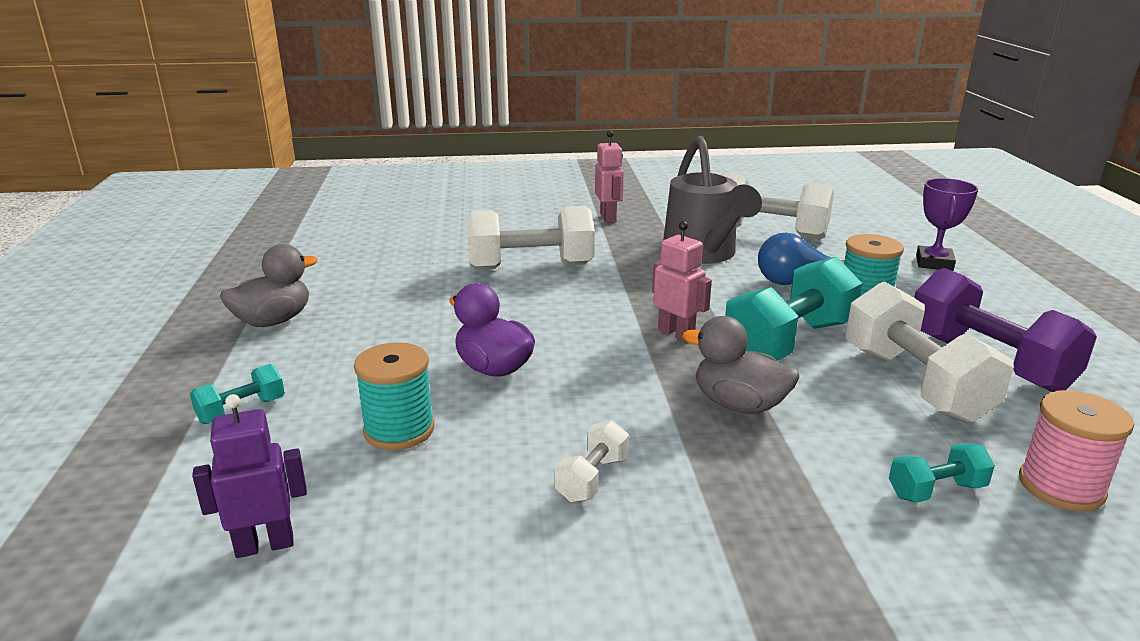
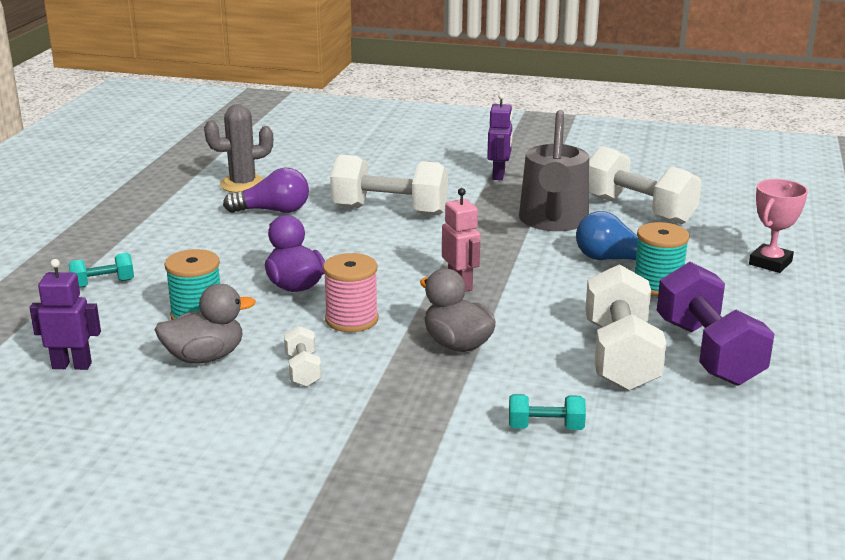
camera: 20 degrees right, 0 degrees up
(273, 321) = (161, 224): grey duck -> grey duck (205, 357)
(344, 262) = (243, 184): none -> grey cactus
(401, 285) = (273, 211): none -> purple light bulb
(592, 478) = (303, 370): white dumbbell -> white dumbbell turned 60 degrees counterclockwise
(608, 218) = (499, 175): pink robot -> purple robot
(789, 342) = (549, 307): turquoise dumbbell -> none
(934, 263) = (770, 263): purple trophy -> pink trophy
(1061, 486) = (649, 445): pink spool -> pink spool (351, 319)

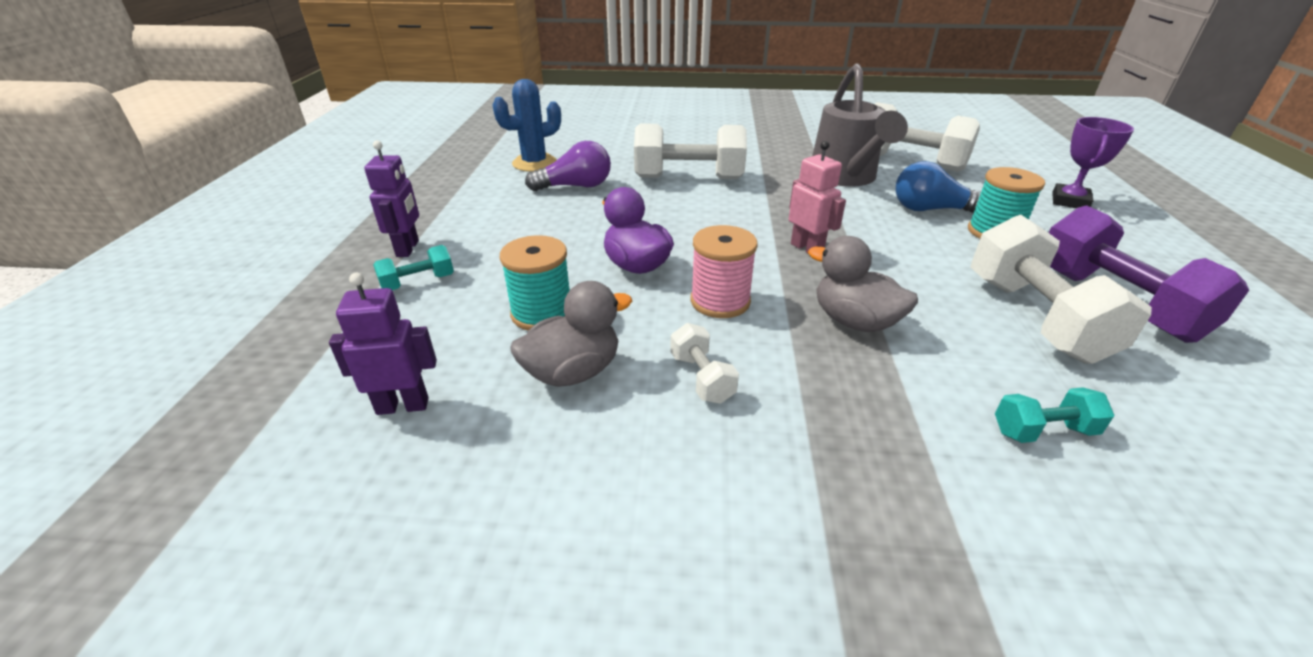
camera: 10 degrees left, 10 degrees up
(243, 184) = (534, 163): grey cactus -> blue cactus
(499, 175) = (766, 140): purple robot -> purple robot (408, 248)
(770, 263) = (1069, 201): pink trophy -> purple trophy

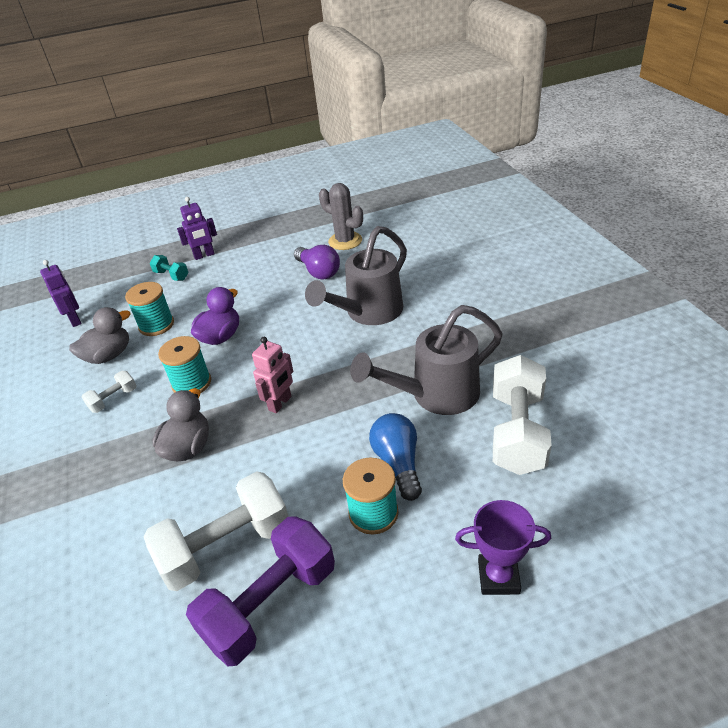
camera: 70 degrees right, 5 degrees up
(534, 163) = (345, 241): blue cactus -> grey cactus
(573, 372) = (109, 355): grey duck -> grey duck turned 75 degrees counterclockwise
(688, 178) = (369, 312): white dumbbell -> grey watering can
(720, 301) = (191, 383): pink spool -> turquoise spool
(1043, 431) = (93, 552): turquoise dumbbell -> none

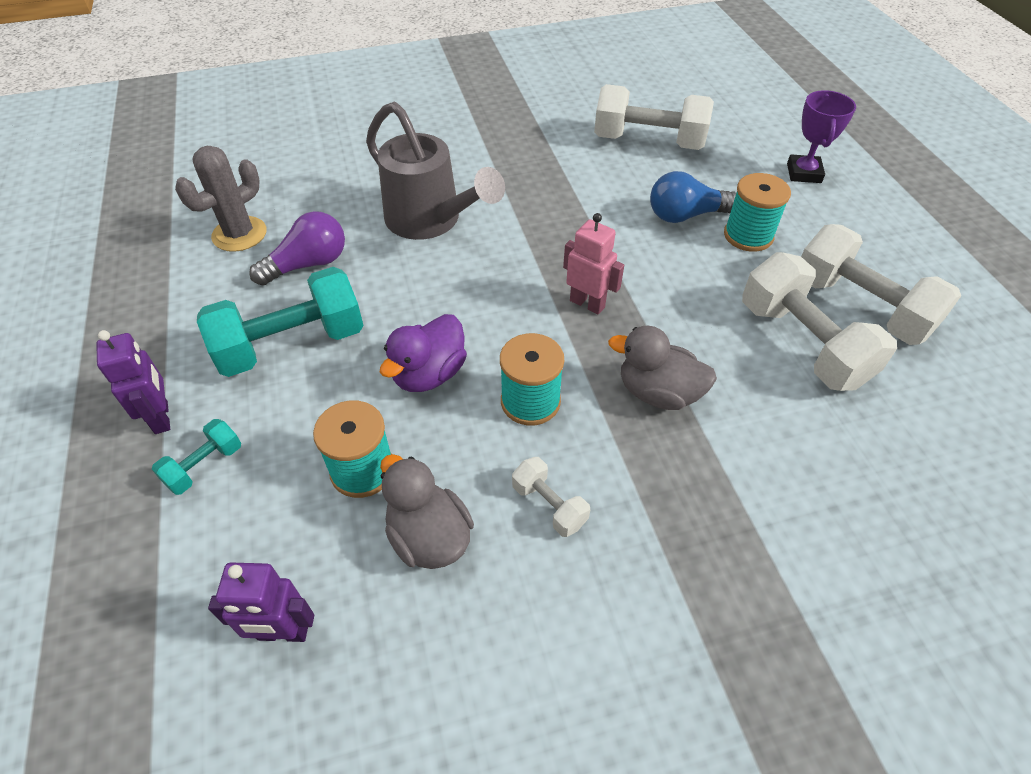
camera: 90 degrees left, 10 degrees up
(75, 320) = (283, 633): purple robot -> purple robot turned 150 degrees counterclockwise
(220, 337) = (429, 374): purple duck -> purple duck turned 90 degrees counterclockwise
(250, 282) = (292, 344): none -> turquoise dumbbell
(270, 604) = (860, 307): purple dumbbell -> white dumbbell
(436, 395) = (592, 182): grey watering can -> none

